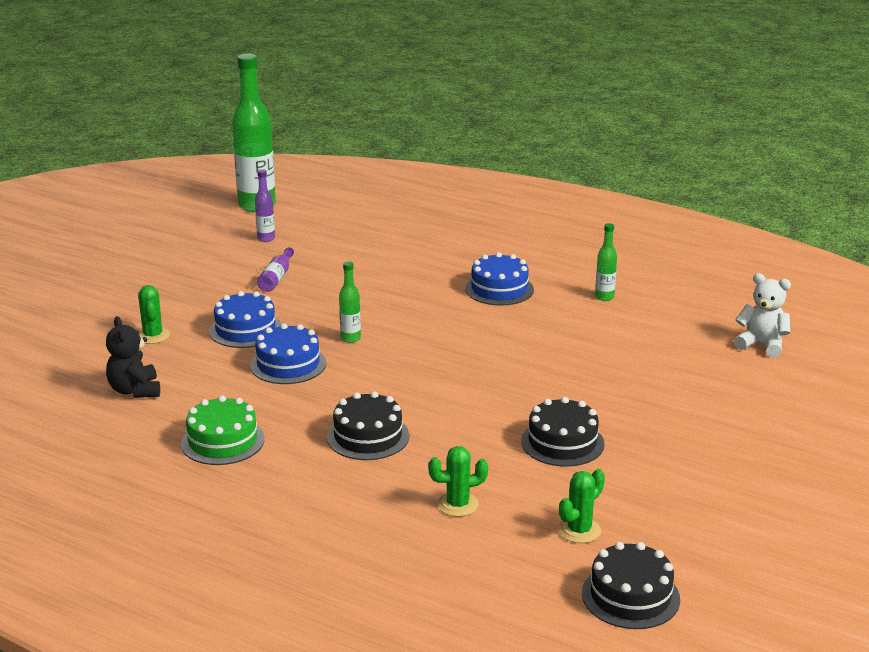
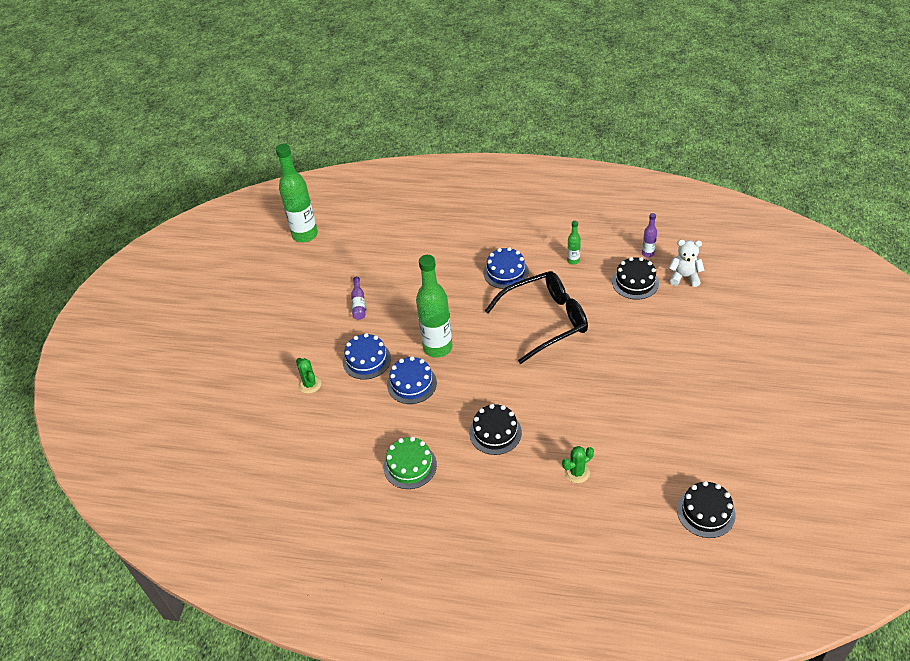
camera: 15 degrees left, 20 degrees up
(135, 390) = (328, 439): black teddy bear -> none
(266, 238) = (330, 267): purple bottle -> purple bottle (648, 253)
(350, 338) = (437, 347): green bottle -> green bottle, size x2.22
(524, 345) = (546, 320): none -> black glasses
(562, 442) = (610, 400): black cake -> black cake (635, 282)
(579, 530) = (654, 470): green cactus -> none

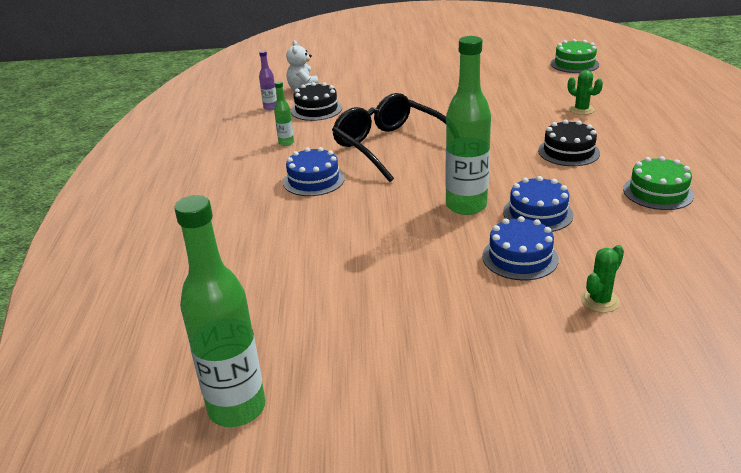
camera: 105 degrees left, 15 degrees down
(358, 303) = (409, 290): purple bottle -> none
(705, 512) = (574, 64): black cake -> green cake

